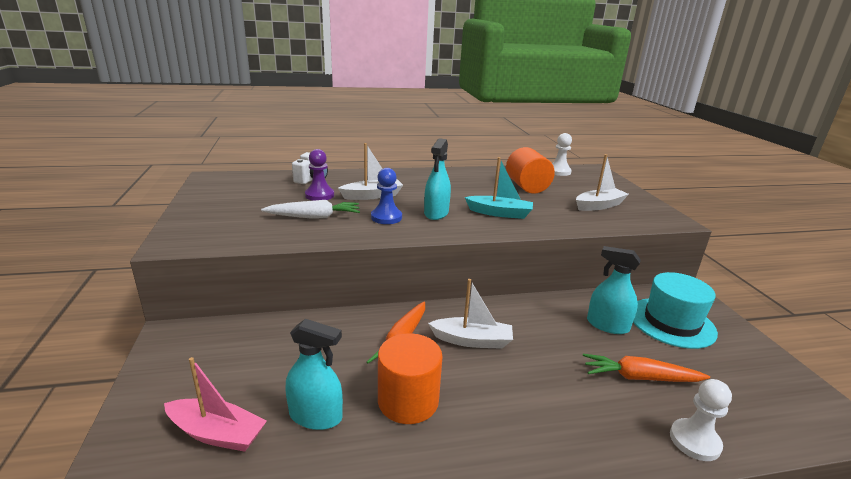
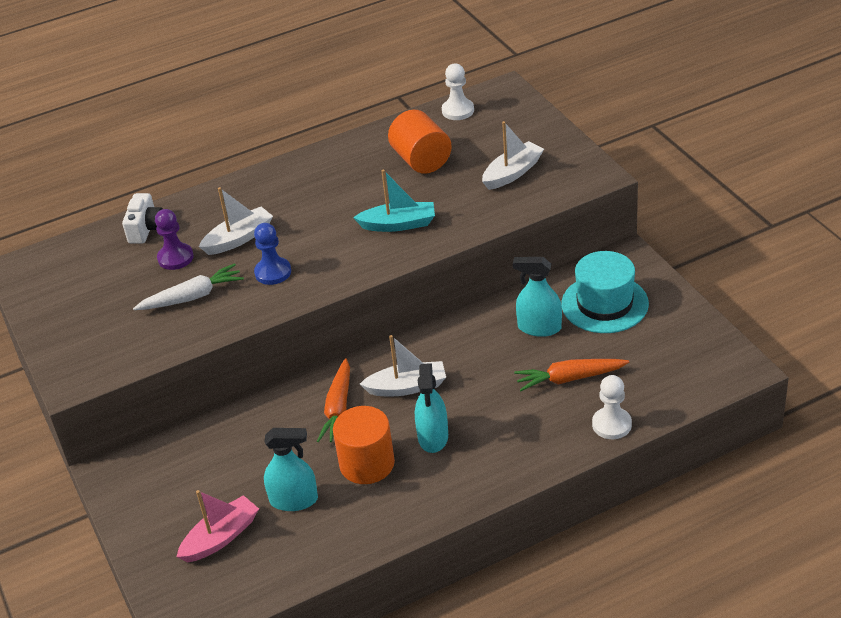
camera: 10 degrees left, 15 degrees up
(217, 433) = (221, 537): pink boat -> pink boat turned 45 degrees counterclockwise
(436, 213) = (326, 247): turquoise spray bottle -> turquoise spray bottle (433, 437)

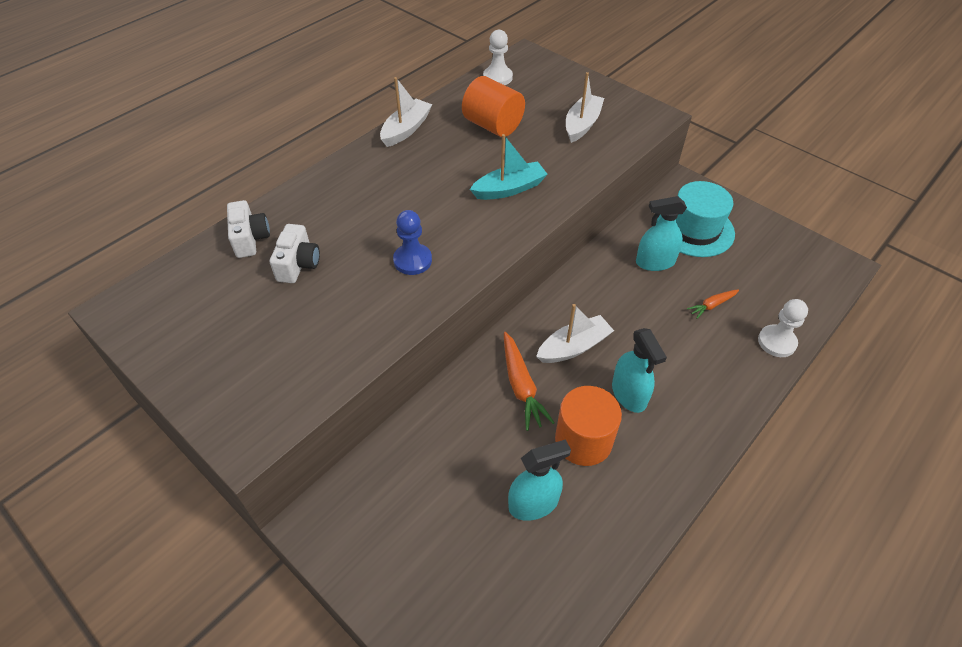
camera: 25 degrees left, 10 degrees up
(175, 258) = (298, 264): purple pawn -> white camera
(192, 297) = (339, 305): white carrot -> none
(221, 537) = (479, 574): pink boat -> none
(239, 238) = (357, 231): white boat -> white boat (406, 129)
(569, 379) = (712, 305): orange carrot -> orange carrot, size x0.58

